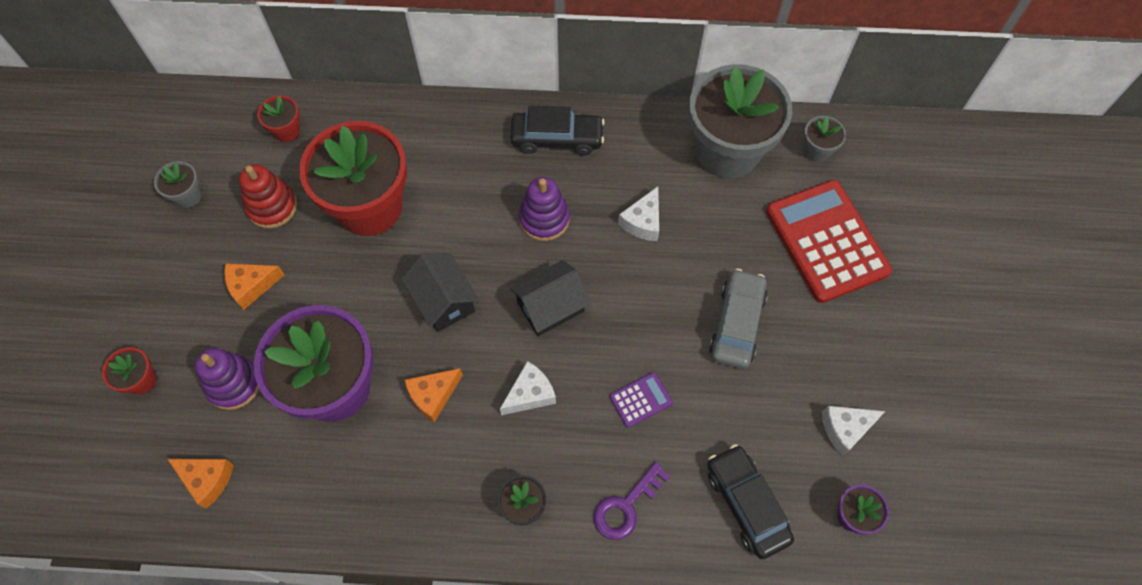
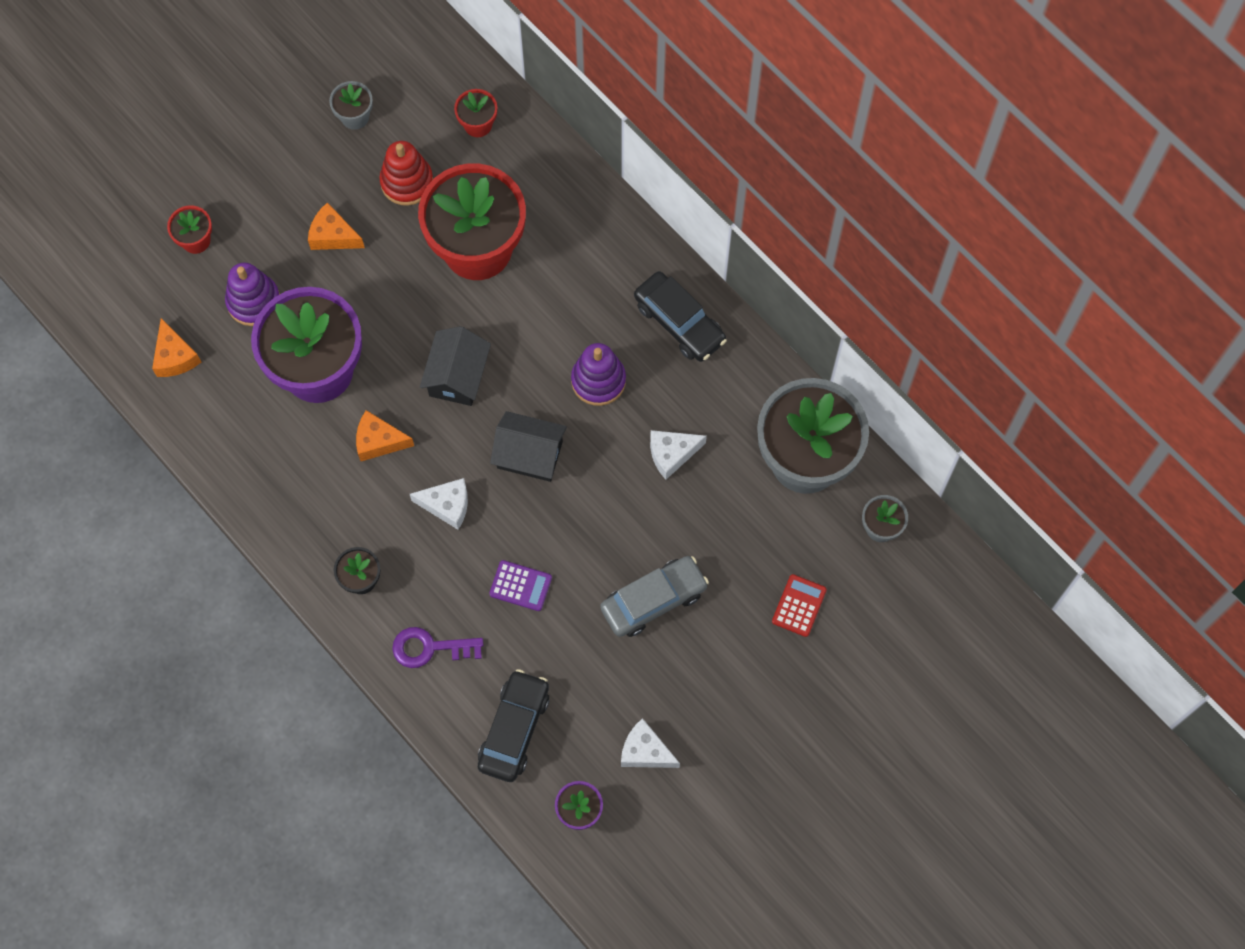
camera: 45 degrees right, 5 degrees up
(826, 241) = (799, 605): red calculator -> red calculator, size x0.43

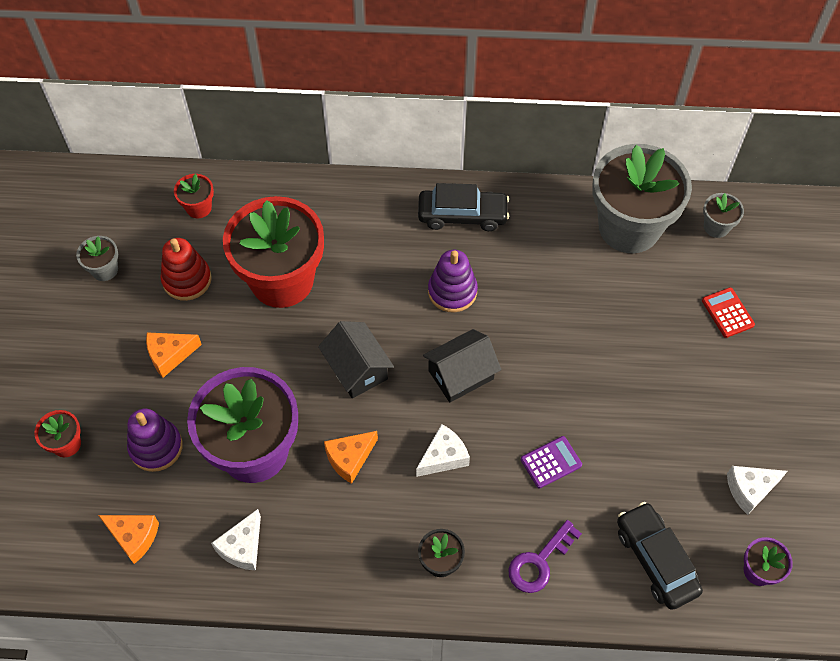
camera: 45 degrees left, 10 degrees down
(653, 600) = (642, 391): grey car -> none
(671, 454) = (548, 294): white cheese -> white cheese (242, 547)

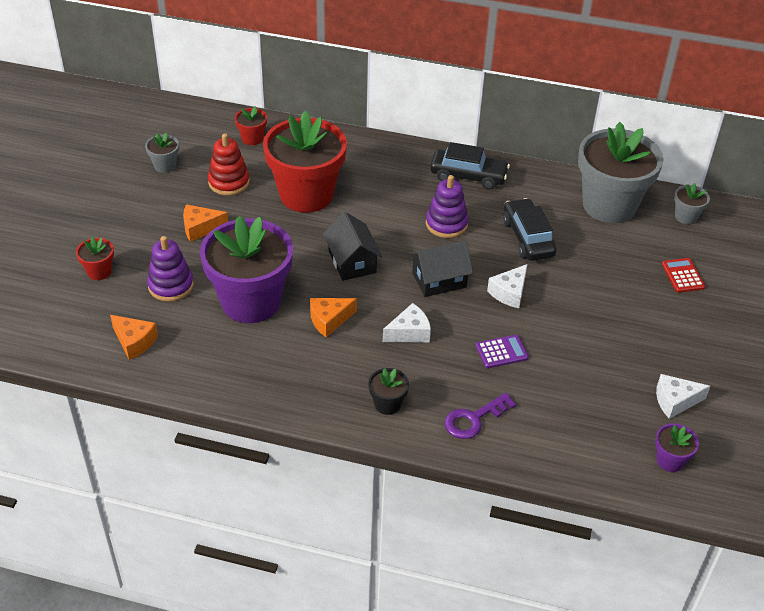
camera: 10 degrees right, 15 degrees down
(242, 547) = (222, 364): white cheese -> white cheese (509, 293)
(655, 560) = (578, 436): black car -> black car (527, 238)

